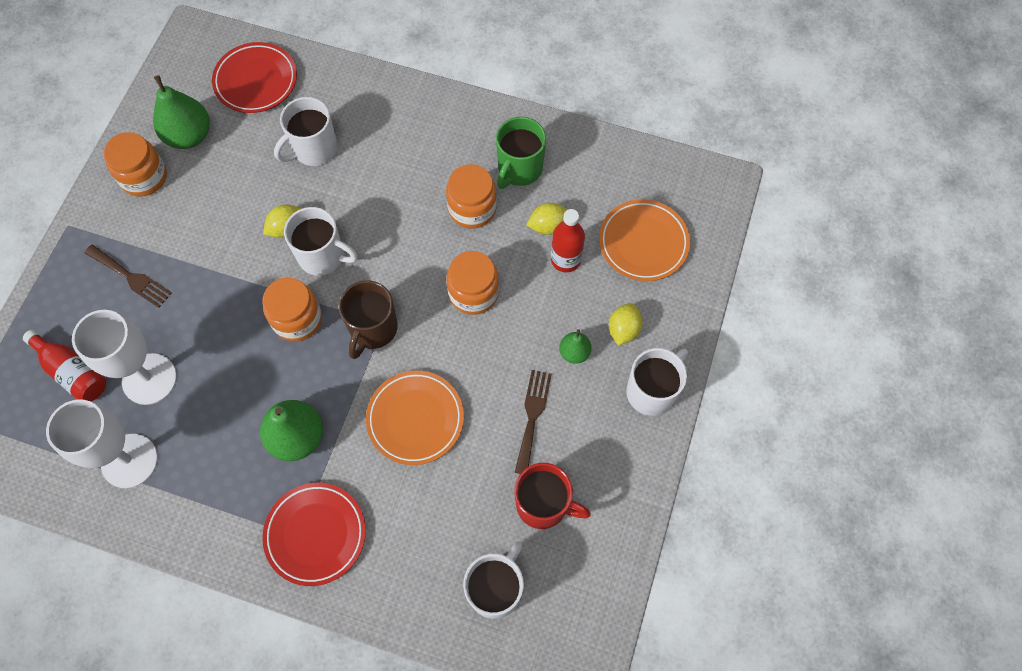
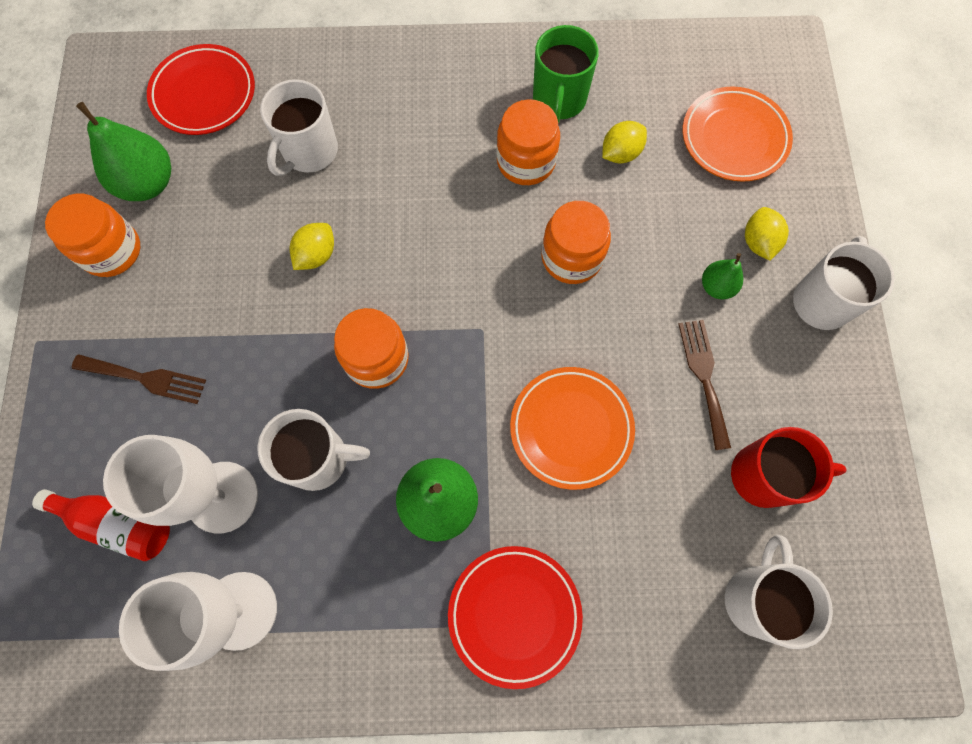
camera: 20 degrees left, 5 degrees up
(323, 256) = (375, 273): white mug -> white mug (318, 459)
(373, 329) = (473, 339): brown mug -> none
(565, 259) = (658, 185): red bottle -> none

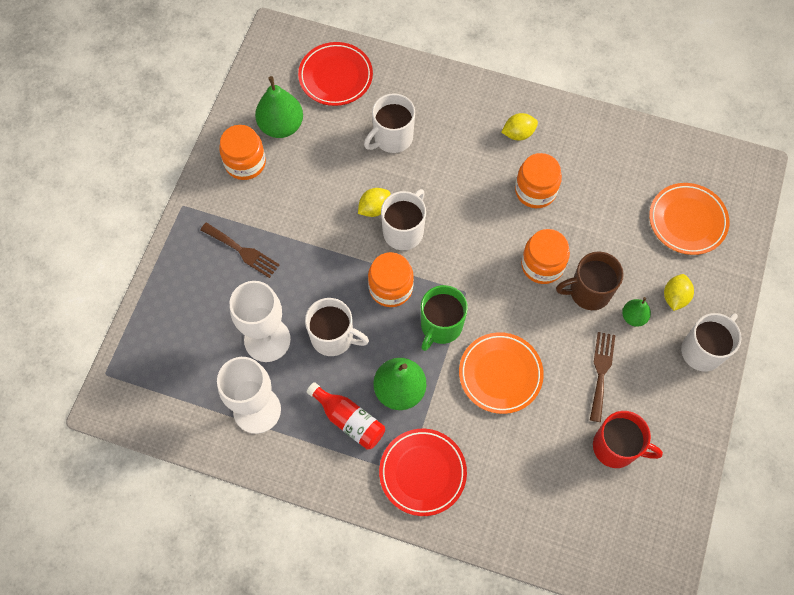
camera: 20 degrees right, 5 degrees down
(118, 524) = (200, 334): red bottle -> red bottle (349, 420)
(559, 100) = (574, 155): green mug -> green mug (440, 326)
(620, 153) = (603, 206): yellow lemon -> yellow lemon (518, 133)
(645, 273) = (588, 292): none -> brown mug
(757, 598) = (580, 519): white mug -> white mug (404, 231)

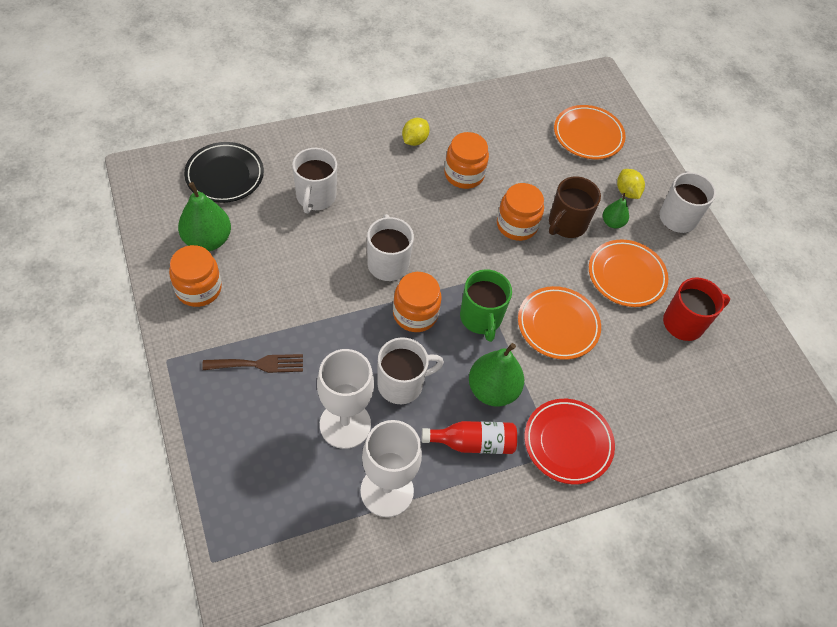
camera: 45 degrees left, 10 degrees down
(335, 76) = (225, 175): red plate -> black plate
(374, 208) = (347, 260): yellow lemon -> none
(601, 372) = (626, 276): brown fork -> orange plate

